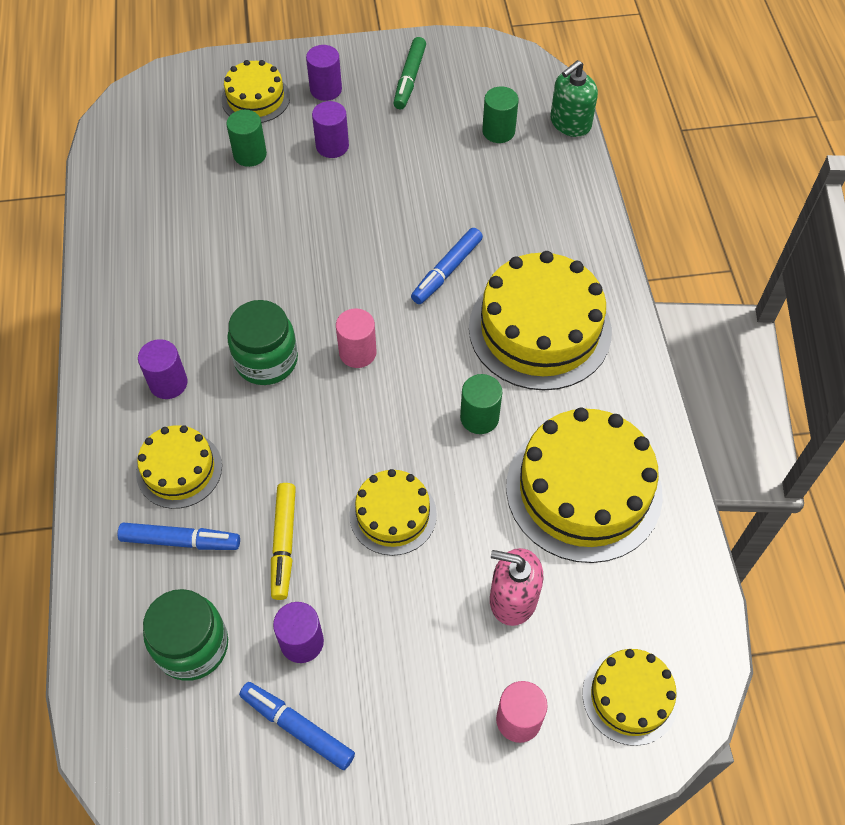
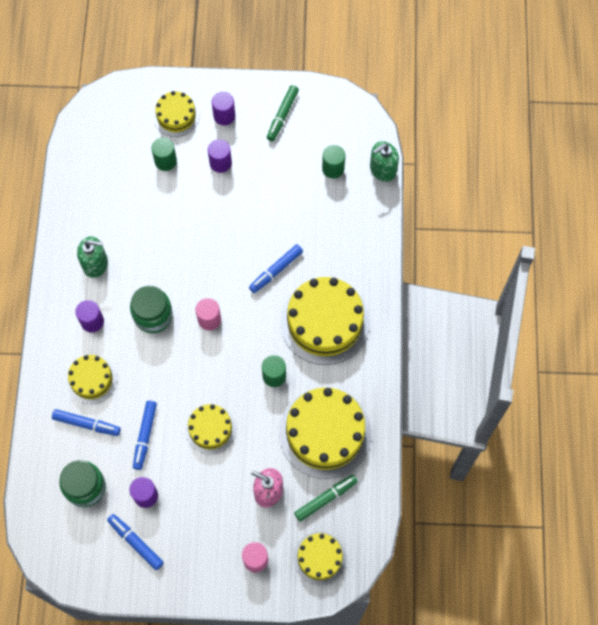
camera: 10 degrees right, 10 degrees up
(162, 301) = (95, 264): none -> green soap dispenser
(284, 544) = (145, 436): yellow marker -> blue marker
(613, 594) = (325, 498): none -> green marker

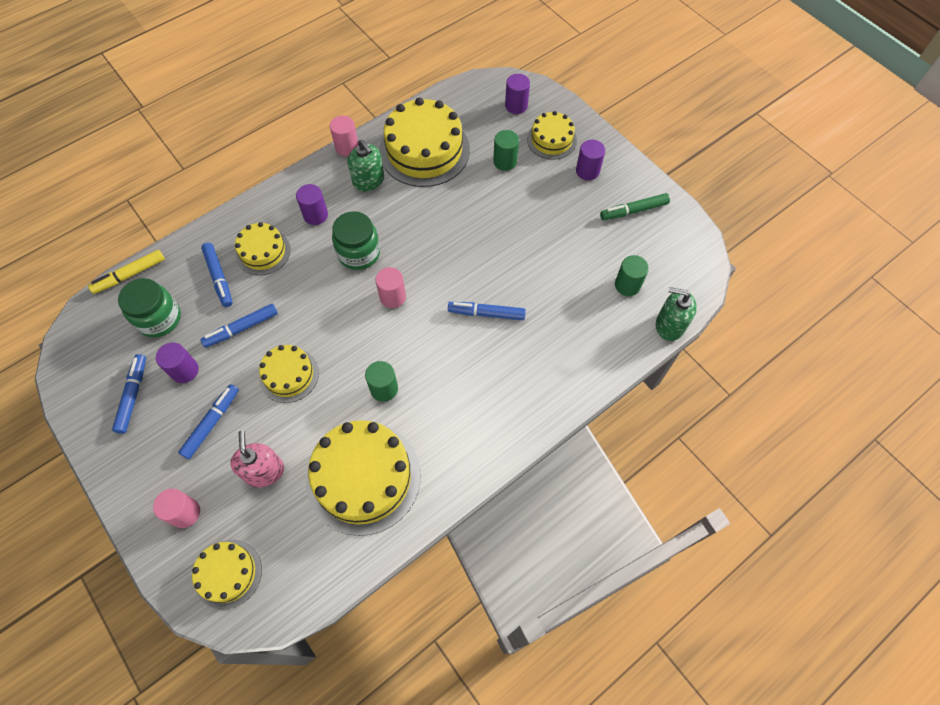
camera: 50 degrees right, 5 degrees down
(26, 485) = (130, 275): none -> yellow marker
(49, 256) = (347, 147): none -> pink cylinder
(203, 503) = (212, 423): none -> blue marker
(220, 163) = (543, 199): purple cylinder -> purple cylinder (516, 105)
(325, 322) = (474, 391): yellow cake -> yellow cake (424, 150)
(325, 498) = (295, 531): green marker -> none

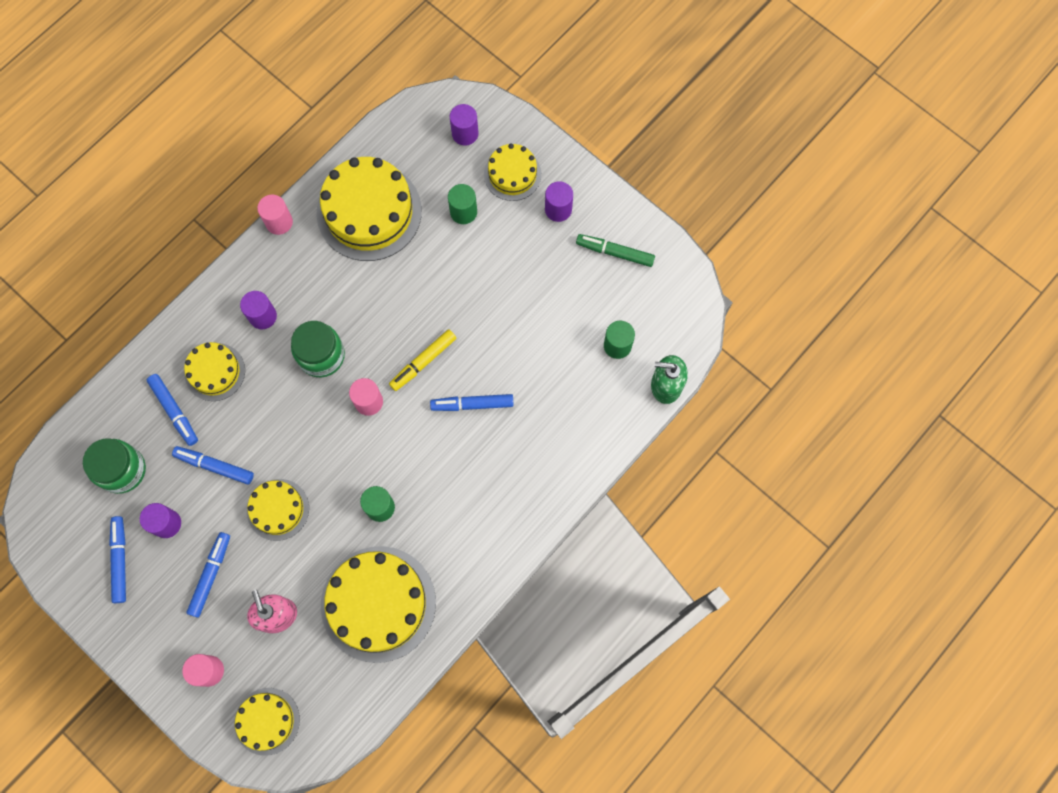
camera: 10 degrees left, 10 degrees up
(130, 275) = (75, 424): yellow marker -> yellow marker (423, 362)
(241, 328) = (214, 466): blue marker -> blue marker turned 60 degrees clockwise
(368, 180) = (313, 262): green soap dispenser -> none
(633, 211) = (615, 252): green marker -> green marker turned 45 degrees clockwise

